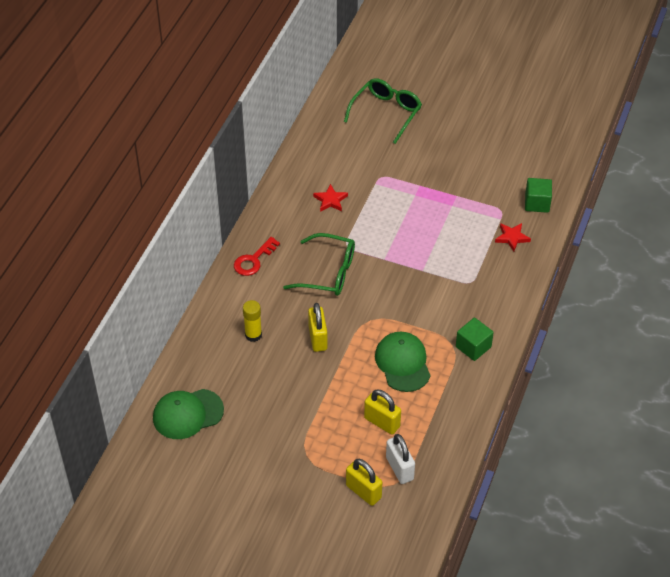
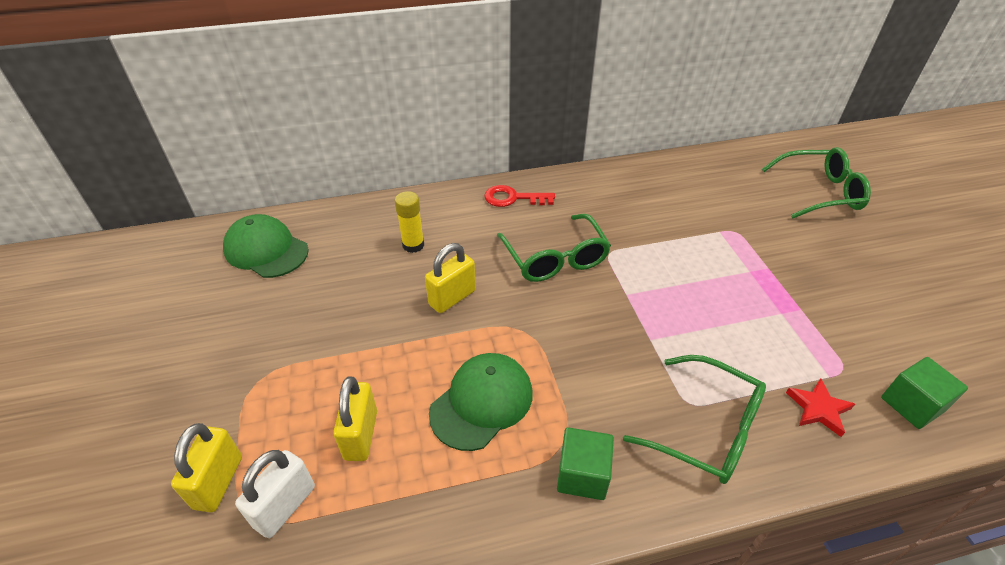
camera: 55 degrees right, 5 degrees down
(330, 200) = (653, 211): red star -> none
(488, 286) = (707, 429): none -> green glasses

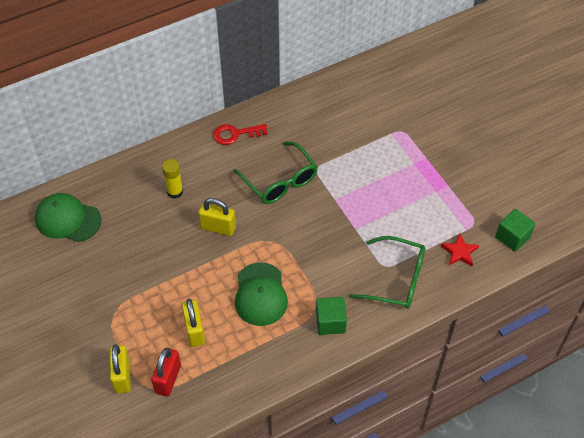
camera: 15 degrees left, 10 degrees up
(285, 506) = (168, 379): white padlock -> red padlock
(452, 298) = (218, 228): yellow padlock -> yellow padlock turned 75 degrees clockwise
(482, 402) = (260, 294): green cap -> green cap turned 150 degrees clockwise
(819, 192) = (459, 82): green glasses -> none

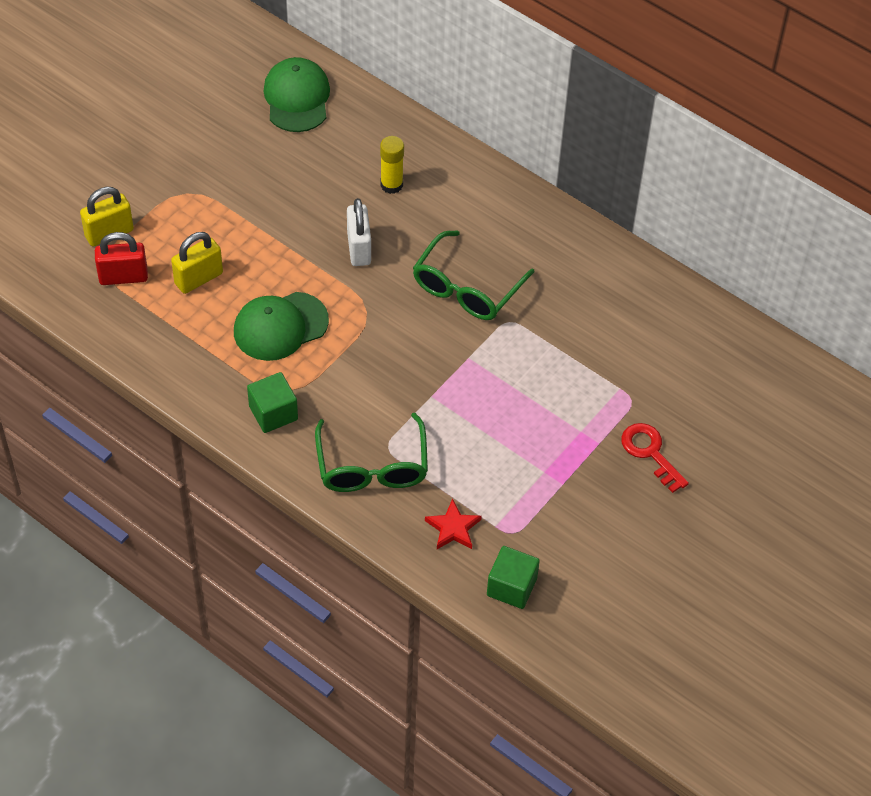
camera: 65 degrees right, 0 degrees up
(218, 228) = (359, 248): yellow padlock -> white padlock
(235, 134) = (519, 213): red key -> red key (650, 453)

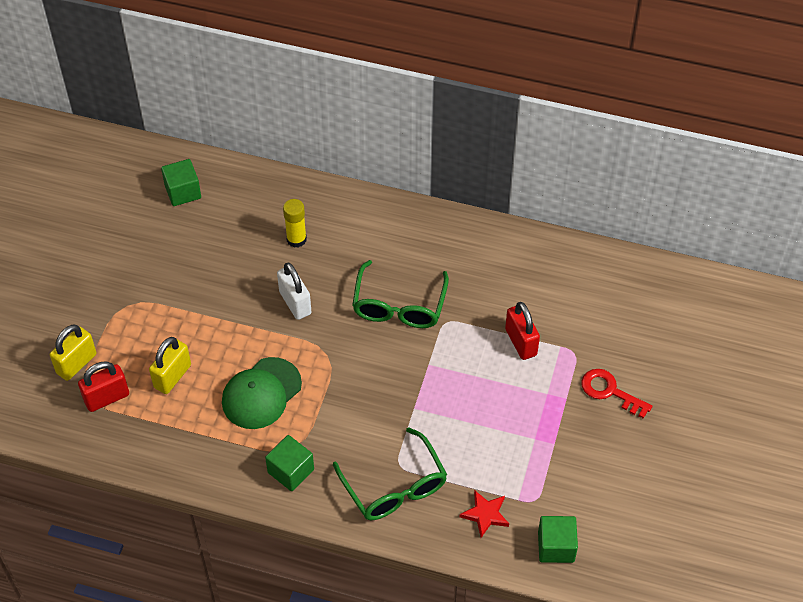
camera: 20 degrees left, 0 degrees up
(297, 98) = (183, 192): green cap -> green cube
(578, 369) = (520, 342): none -> red padlock

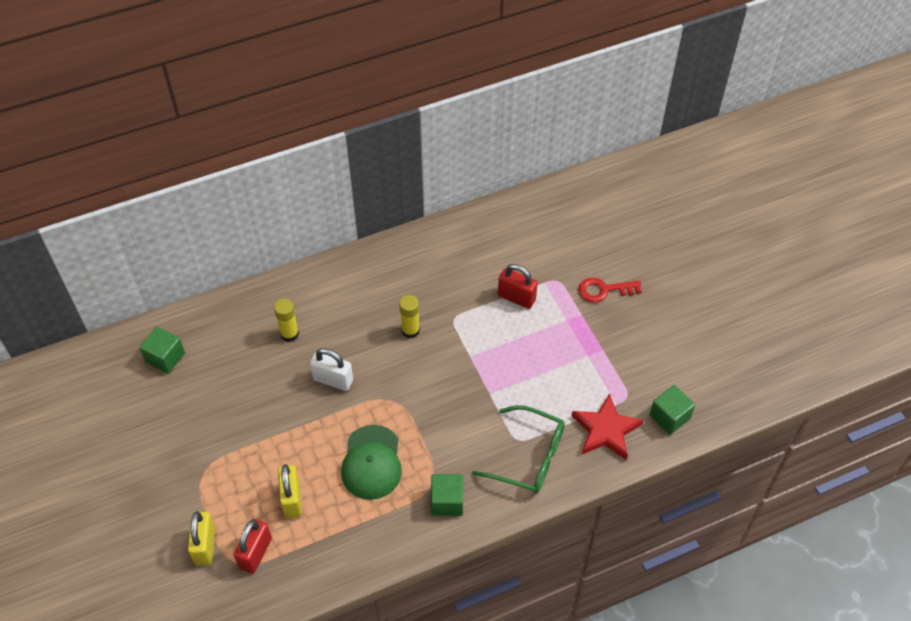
camera: 40 degrees left, 0 degrees up
(399, 306) = (410, 330): green glasses -> yellow glue stick
(485, 514) = (606, 430): red star -> red star, size x1.64

